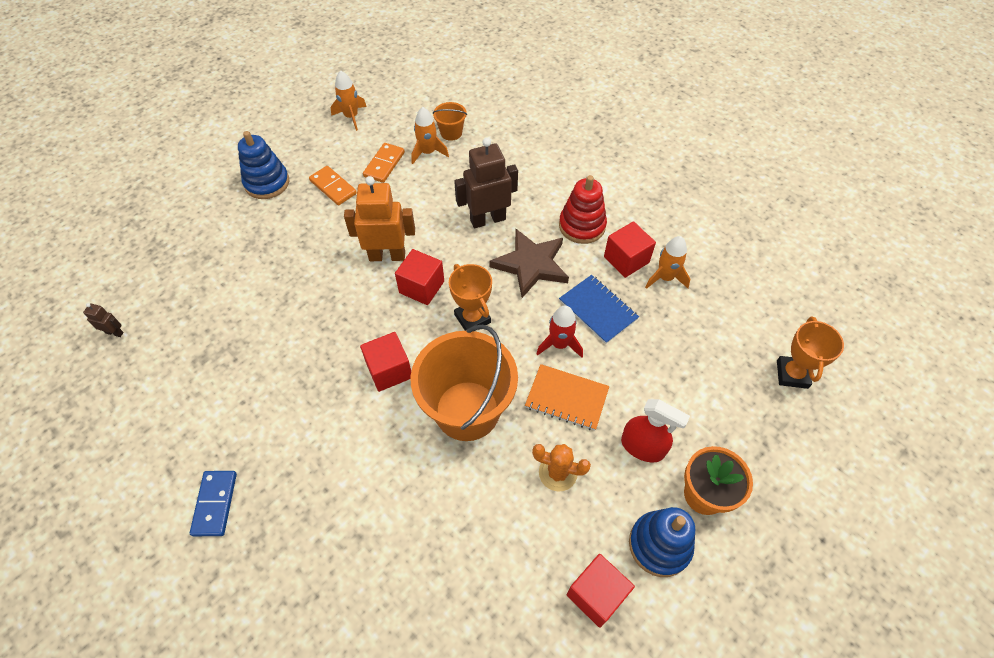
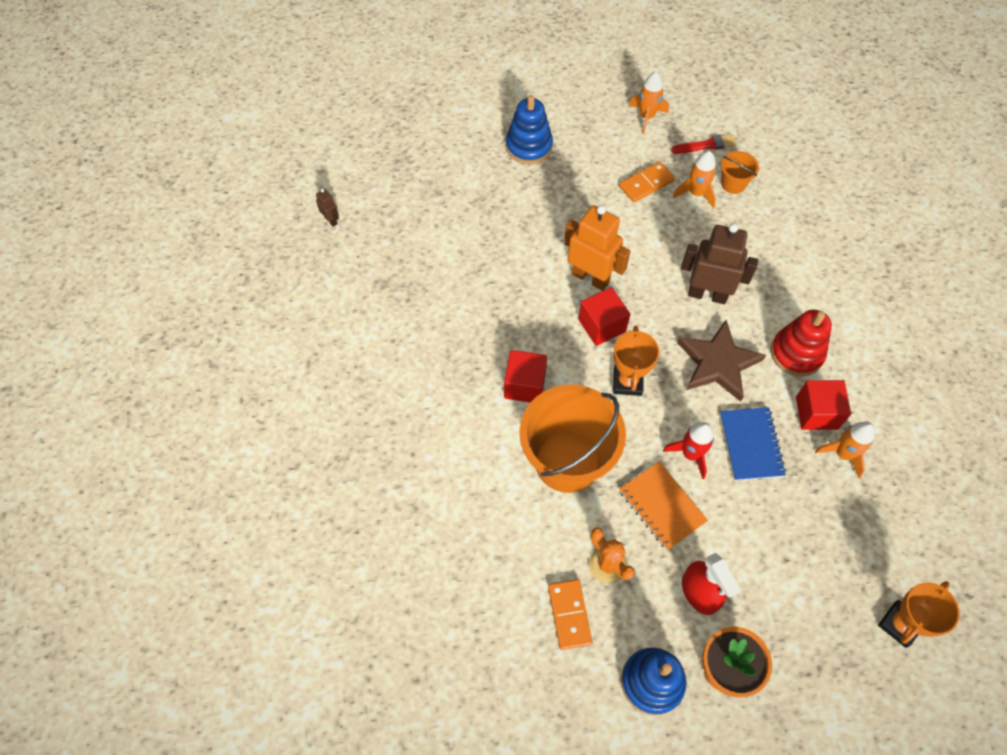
camera: 35 degrees right, 5 degrees up
(215, 504) = (326, 410): blue domino -> none
(333, 187) = (584, 182): orange domino -> orange domino (569, 615)
(412, 115) = (706, 145): none -> red brush
(596, 594) = (569, 682): red cube -> none

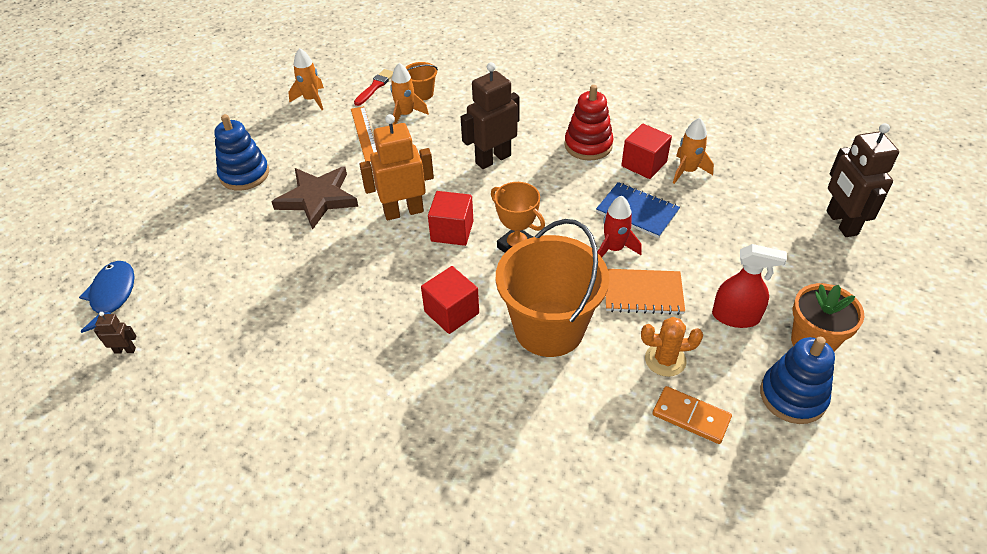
camera: 50 degrees left, 15 degrees down
(362, 173) = (112, 296): none -> blue fish
(646, 183) = (364, 133): orange domino -> orange ruler
(718, 363) = (554, 188): brown star -> brown star (318, 198)
(900, 624) = (841, 223): orange trophy -> brown robot

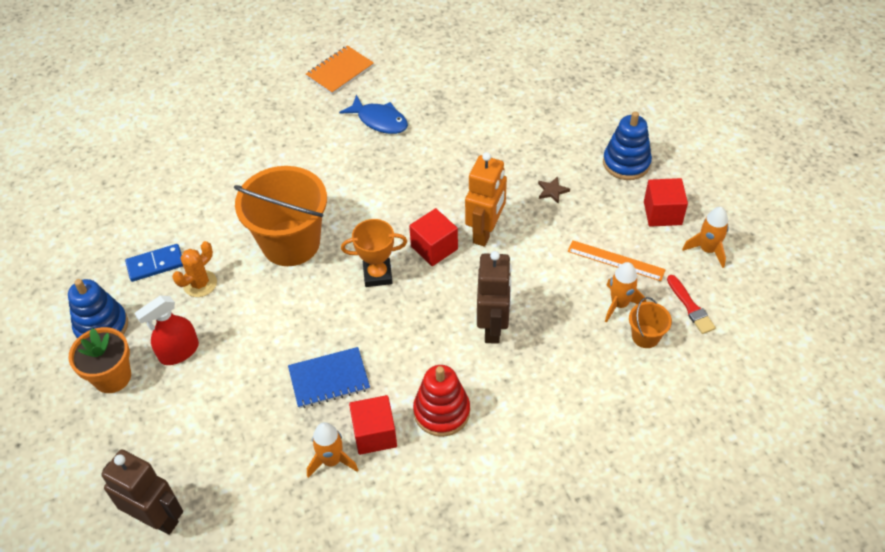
camera: 130 degrees right, 5 degrees up
(112, 296) = (548, 59): blue fish -> blue fish (379, 120)
(125, 350) = (492, 52): brown robot -> none
(318, 198) = (552, 191): brown star -> brown star, size x0.42
(451, 312) = (359, 203): red cube -> red cube (662, 213)
(614, 249) = (311, 331): red rocket -> none
(643, 293) = (257, 315): orange notebook -> orange notebook (340, 71)
(691, 417) = (155, 264): orange domino -> blue domino

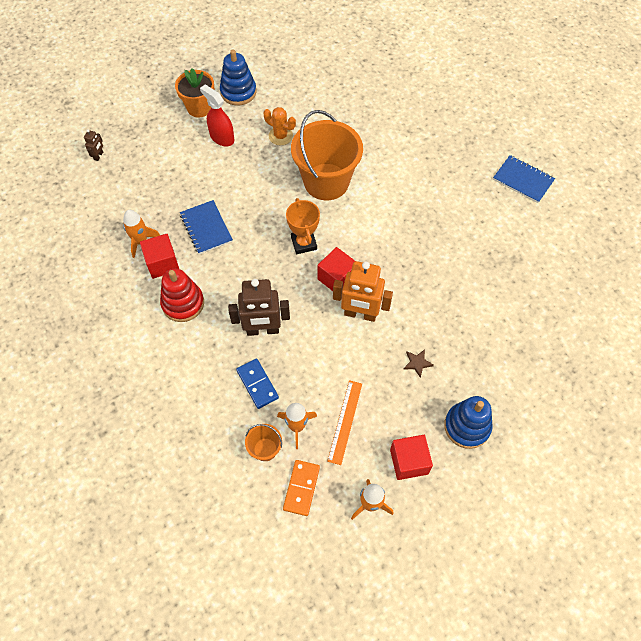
camera: 80 degrees right, 10 degrees up
(155, 264) = (294, 107): blue domino -> blue domino (257, 384)
(157, 518) = (99, 156): brown robot -> brown robot, size x0.44
(340, 71) = (523, 180): orange notebook -> blue notebook
(379, 120) = (471, 218): blue fish -> none
(690, 307) = (301, 488): red brush -> orange domino

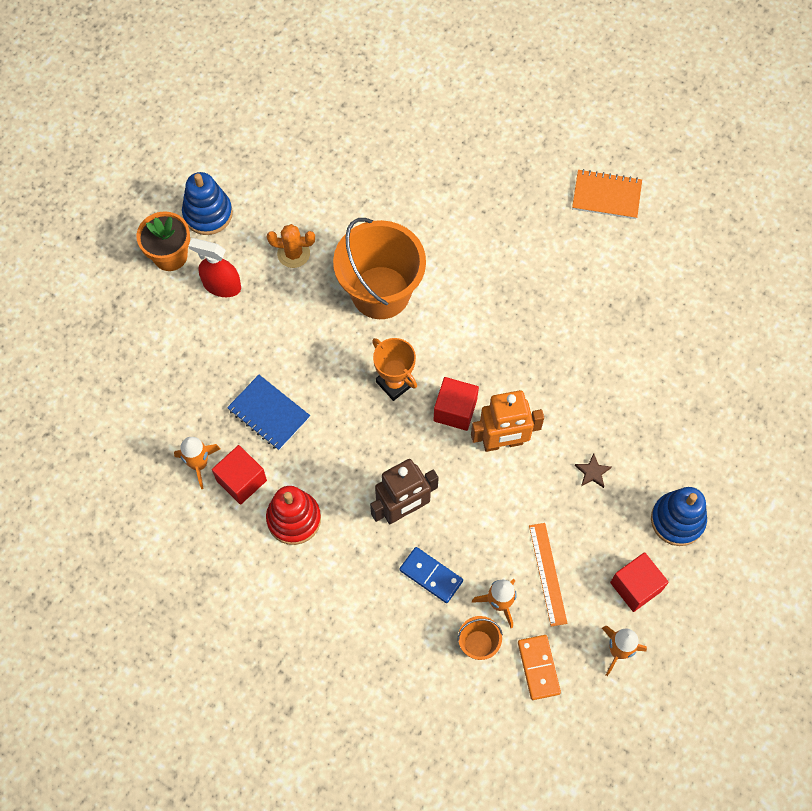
camera: 25 degrees left, 5 degrees up
(99, 156) = (79, 375): brown robot -> none
(523, 180) = (606, 195): blue notebook -> orange notebook

